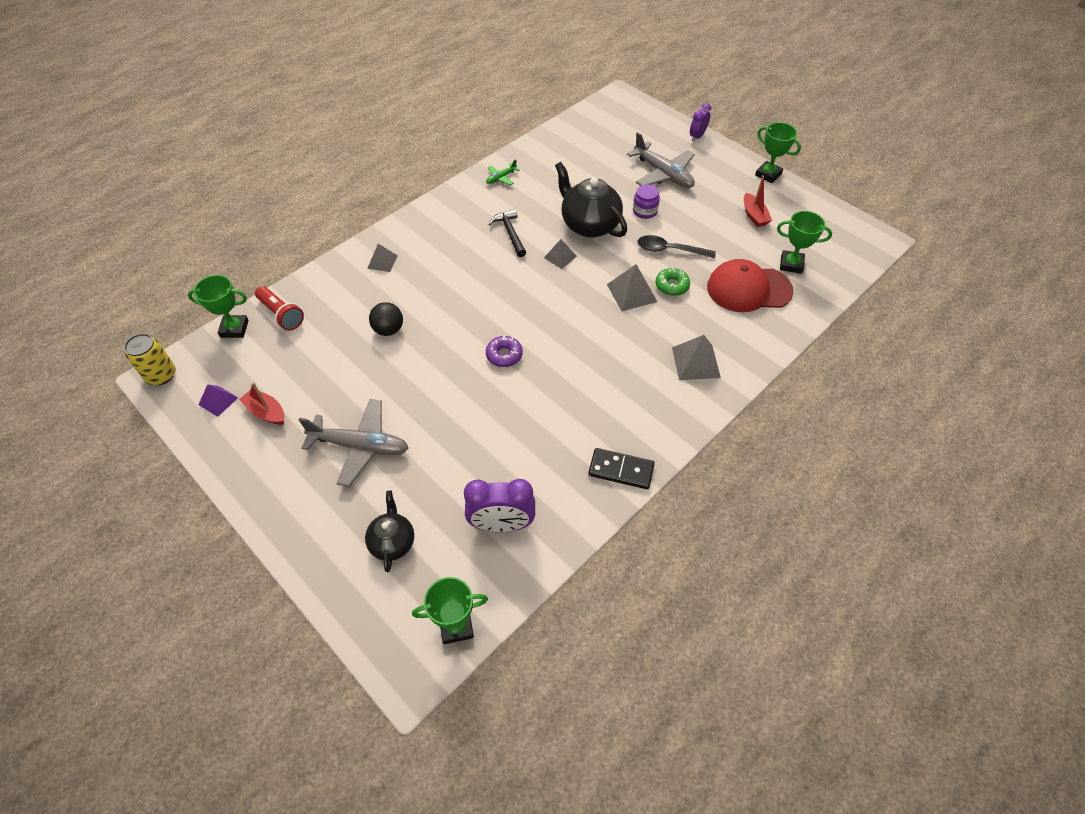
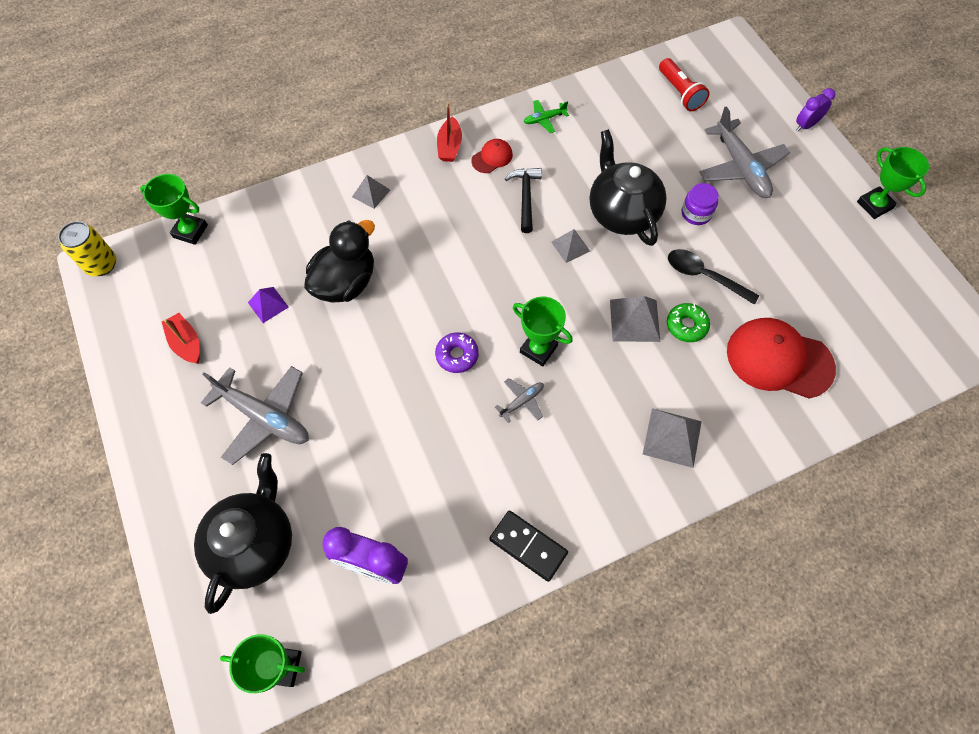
camera: 20 degrees right, 10 degrees up
(218, 401) = (145, 314): purple pyramid -> purple pyramid (268, 304)
(281, 314) = (243, 228): red flashlight -> red flashlight (680, 93)
(389, 330) = (346, 283): black ball -> black duck
(392, 542) = (255, 543): black teapot -> black teapot, size x1.72
(471, 213) = (492, 157): none -> red cap
(570, 372) = (522, 401): none -> grey plane
(754, 215) = (830, 259): red boat -> red boat (449, 146)
(791, 264) = (848, 342): green trophy -> green trophy (538, 349)

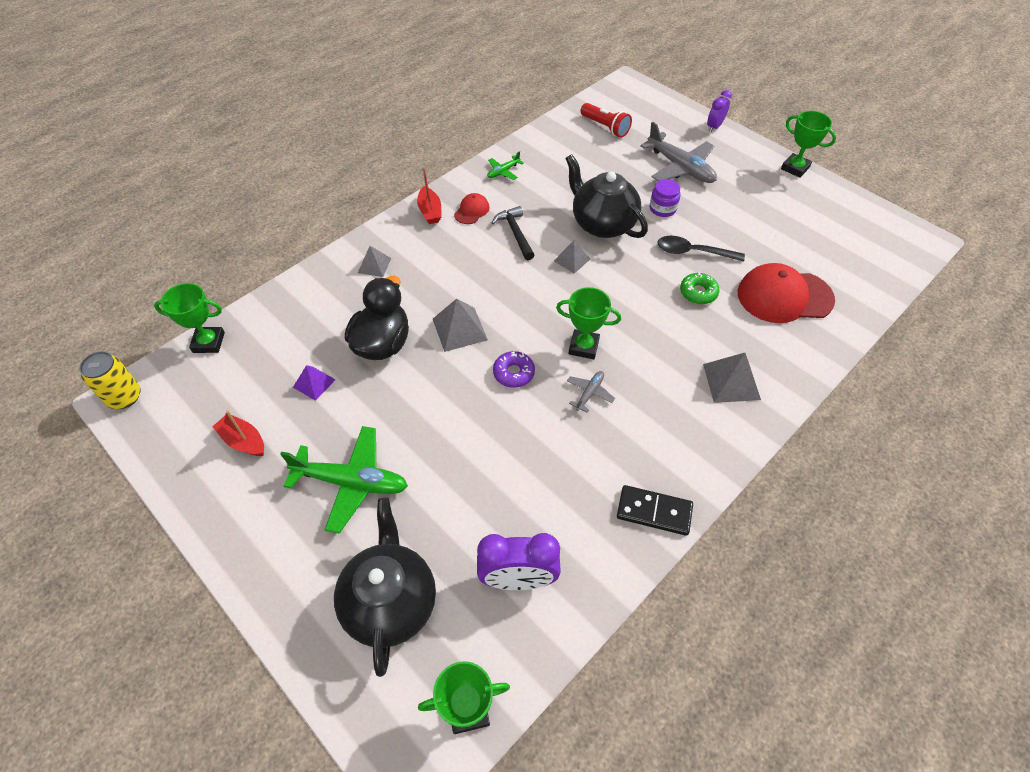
camera: 20 degrees left, 10 degrees down
(264, 417) = (352, 482): grey plane -> green plane
(634, 320) = (654, 301): grey pyramid -> grey pyramid (459, 329)

